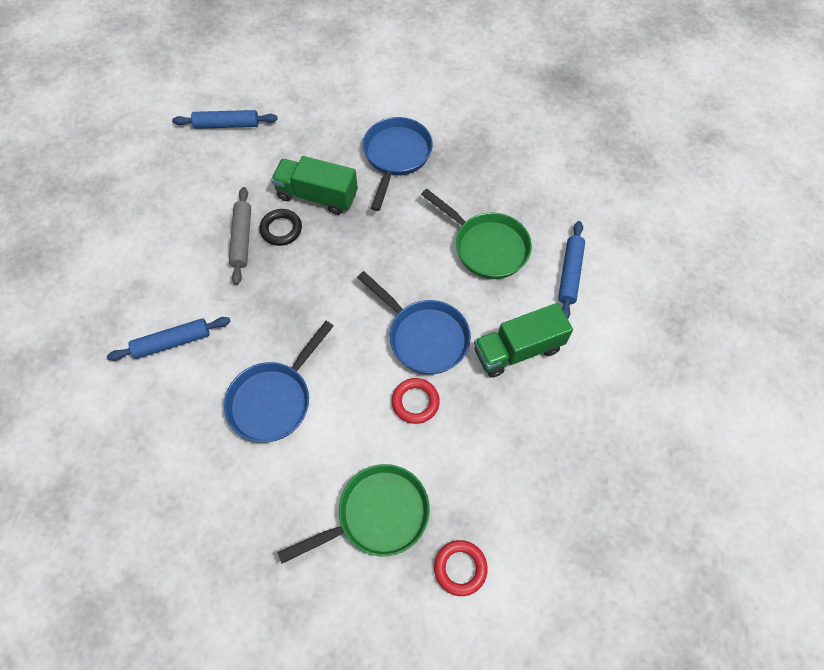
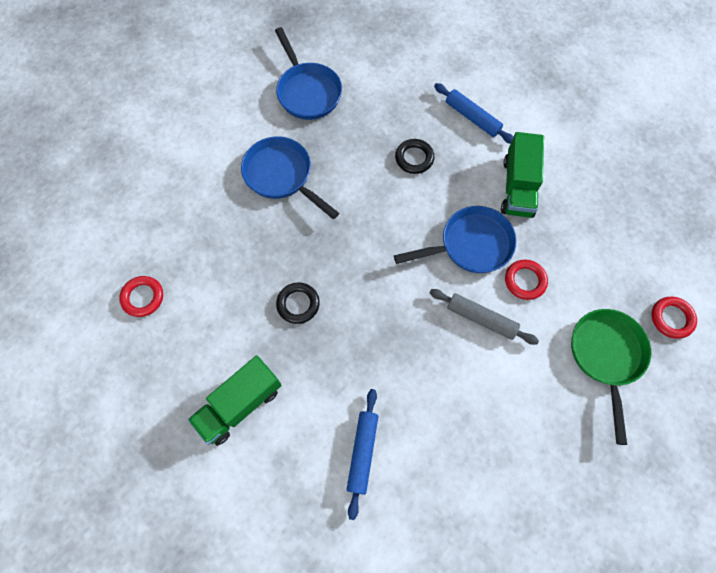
camera: 60 degrees left, 5 degrees up
(227, 125) = (143, 297): blue rolling pin -> red ring
(242, 239) = (287, 342): grey rolling pin -> grey rolling pin (481, 318)
(274, 399) = (467, 388): blue pan -> blue pan (307, 91)
(317, 196) = (281, 257): green truck -> green truck (240, 404)
(486, 246) = (414, 158): green pan -> black ring

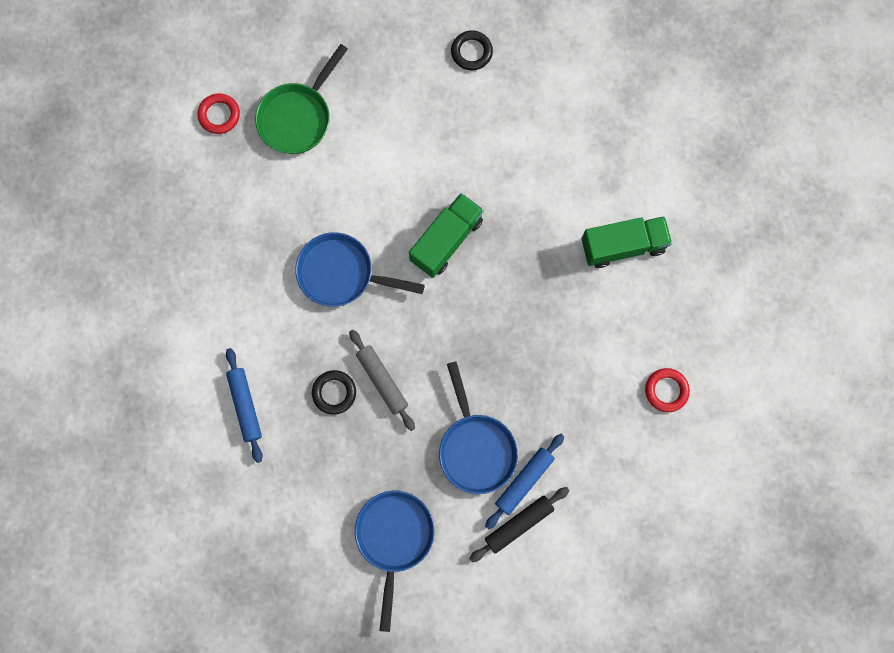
camera: 150 degrees left, 10 degrees up
(219, 143) = (519, 524): none -> black rolling pin
(298, 304) = (529, 305): black ring -> black ring (471, 52)
(362, 452) = (543, 155): blue rolling pin -> blue rolling pin (524, 481)
(481, 318) = (378, 204): grey rolling pin -> grey rolling pin (382, 381)
(517, 187) = (257, 305): green truck -> green truck (446, 240)
(525, 281) = (317, 214): red ring -> none

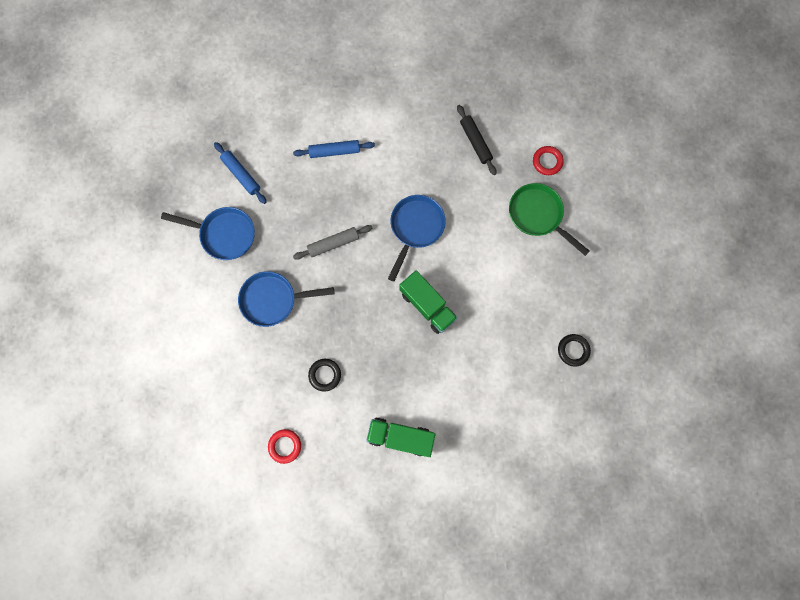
camera: 100 degrees right, 0 degrees up
(334, 392) = (331, 210): black ring -> black ring (325, 375)
(519, 524) = (214, 320): black rolling pin -> black rolling pin (475, 142)
(524, 481) = (242, 329): blue rolling pin -> blue rolling pin (241, 175)
(623, 246) = (400, 436): green truck -> green truck turned 105 degrees clockwise

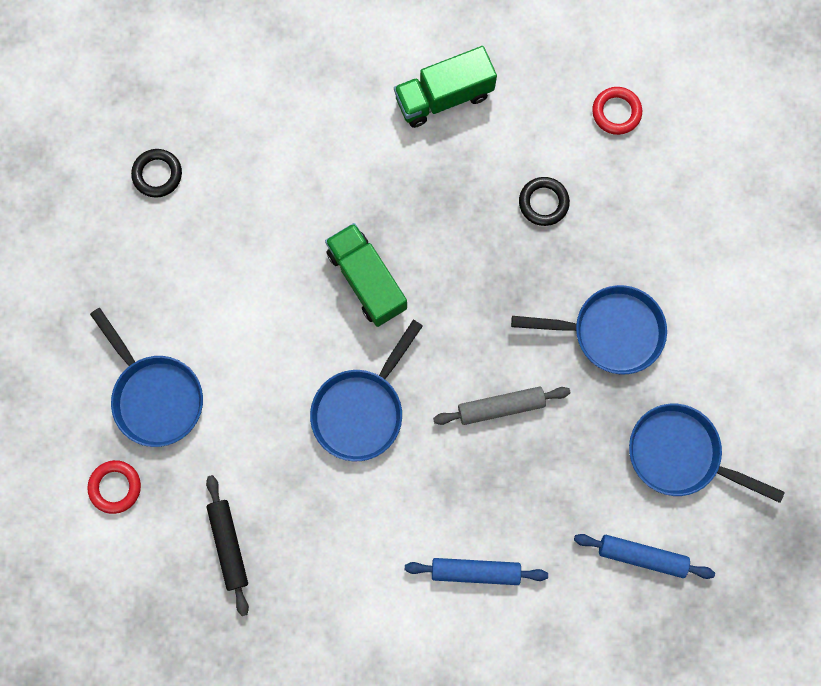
camera: 170 degrees left, 0 degrees up
(241, 175) = (641, 556): blue rolling pin -> blue rolling pin turned 45 degrees counterclockwise
(400, 436) = (443, 97): green truck -> green truck turned 135 degrees clockwise
(538, 215) = (155, 396): green pan -> blue pan

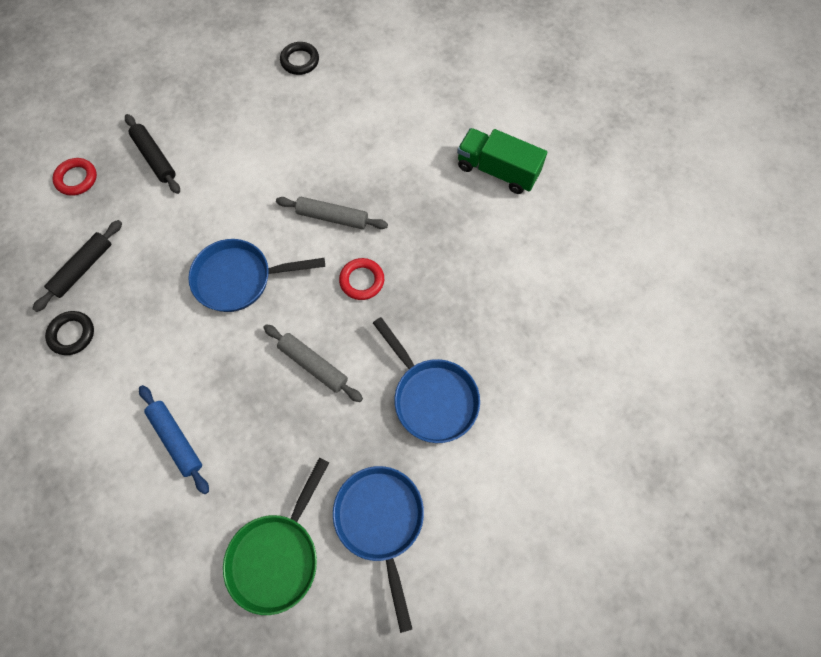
camera: 50 degrees right, 10 degrees down
(155, 396) = (155, 158): blue pan -> black rolling pin
(367, 280) = (332, 217): green truck -> grey rolling pin
(543, 203) = (484, 282): black ring -> black ring (72, 334)
(616, 112) = (592, 280): red ring -> red ring (362, 280)
(641, 556) = (277, 555): blue rolling pin -> green pan

